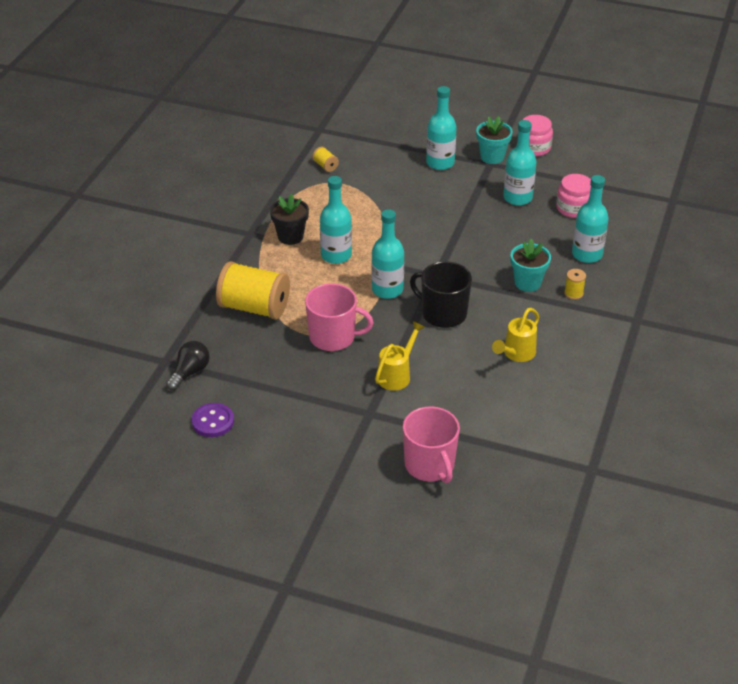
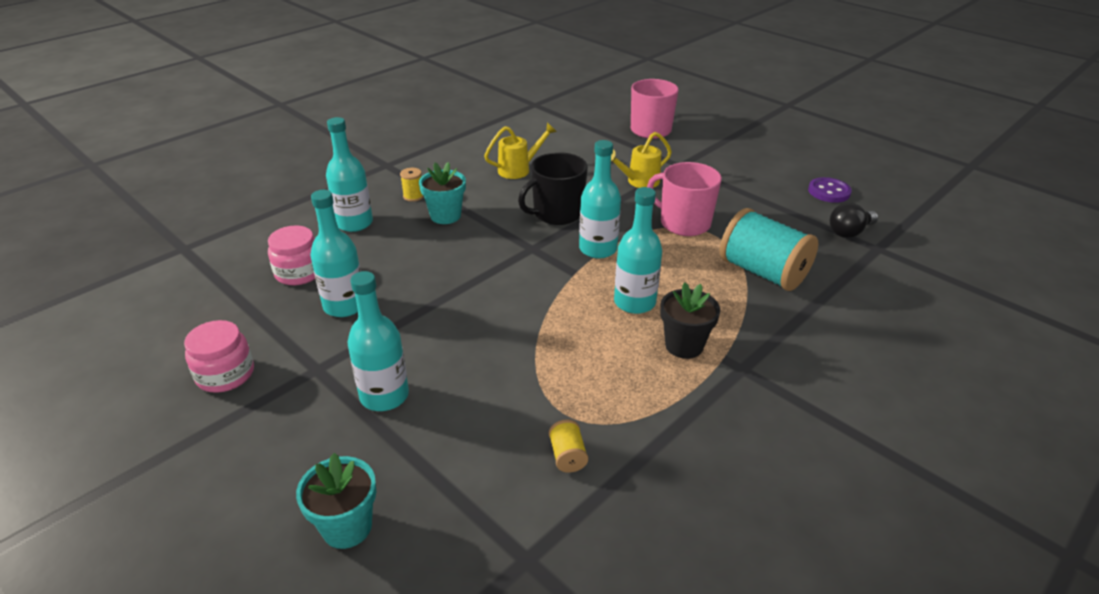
camera: 155 degrees left, 5 degrees down
(254, 307) = (762, 272): yellow spool -> turquoise spool
(443, 313) = (557, 213): black mug -> black mug turned 90 degrees clockwise
(492, 157) = (300, 379): turquoise flower pot -> turquoise flower pot (347, 527)

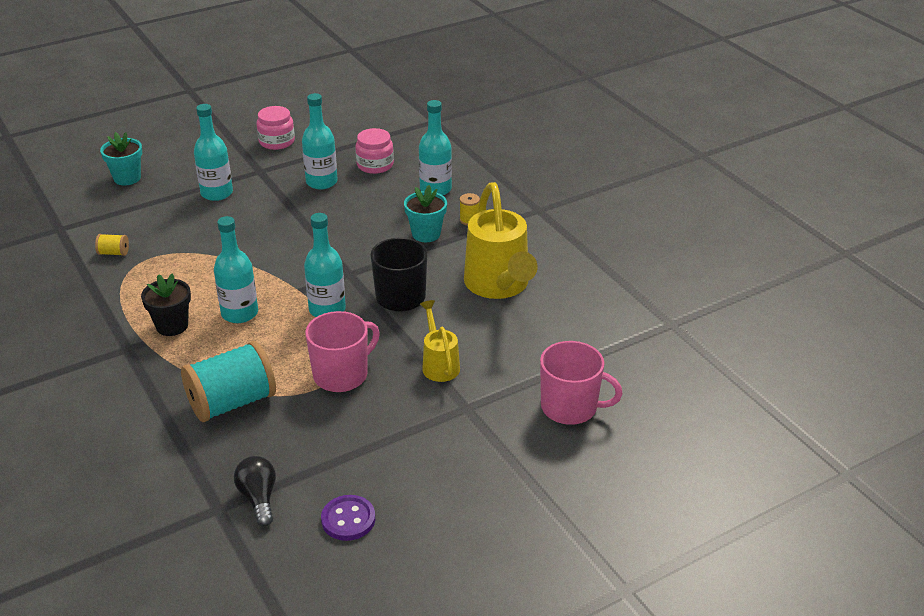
camera: 105 degrees right, 0 degrees up
(519, 169) = (499, 287): yellow watering can -> yellow watering can, size x1.90

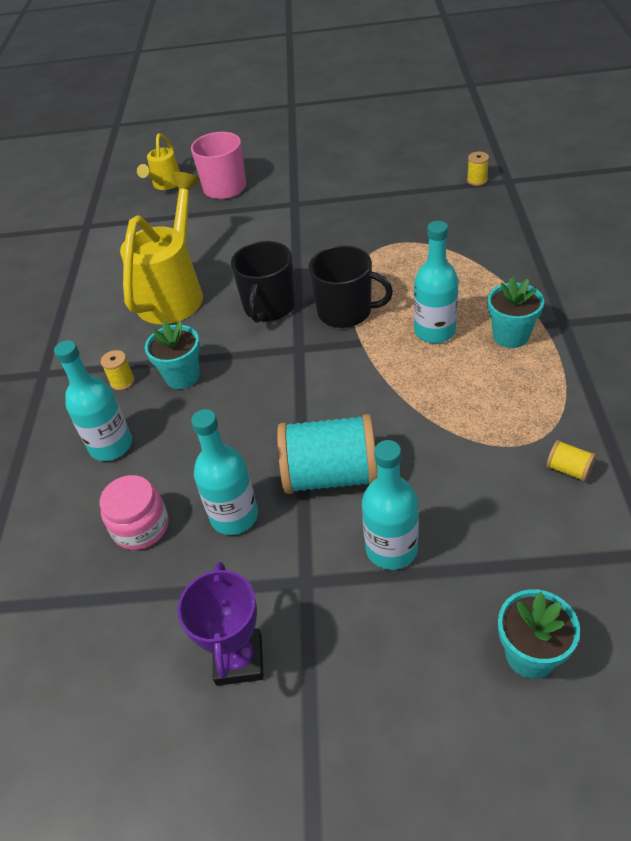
camera: 145 degrees left, 10 degrees up
(172, 326) = (511, 336): black flower pot -> turquoise flower pot
(232, 402) = (473, 247): turquoise spool -> turquoise spool (330, 475)
(258, 498) = (476, 180): black light bulb -> yellow spool
(277, 141) = (239, 660): pink jar -> purple trophy
(327, 309) = (346, 312): turquoise bottle -> black mug
(342, 375) = (370, 248): pink mug -> none
(348, 519) = (421, 158): purple button -> none
(439, 364) = (286, 238): yellow watering can -> yellow watering can (165, 185)

